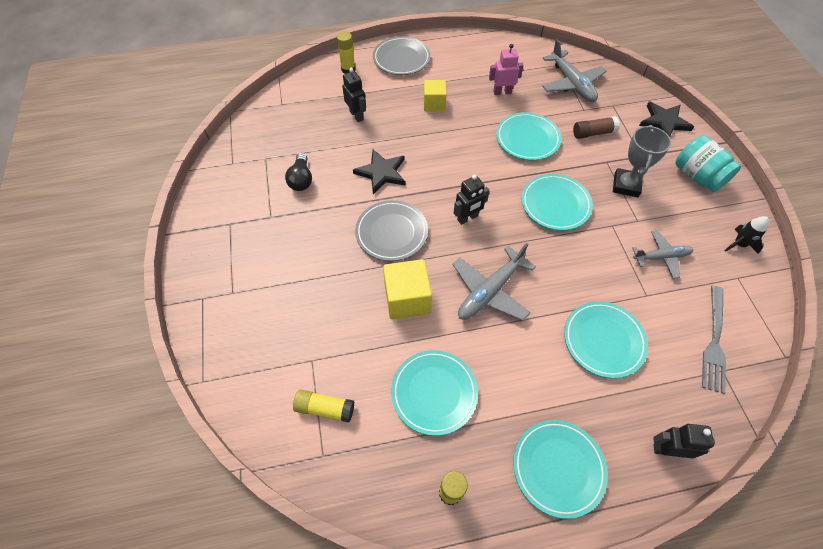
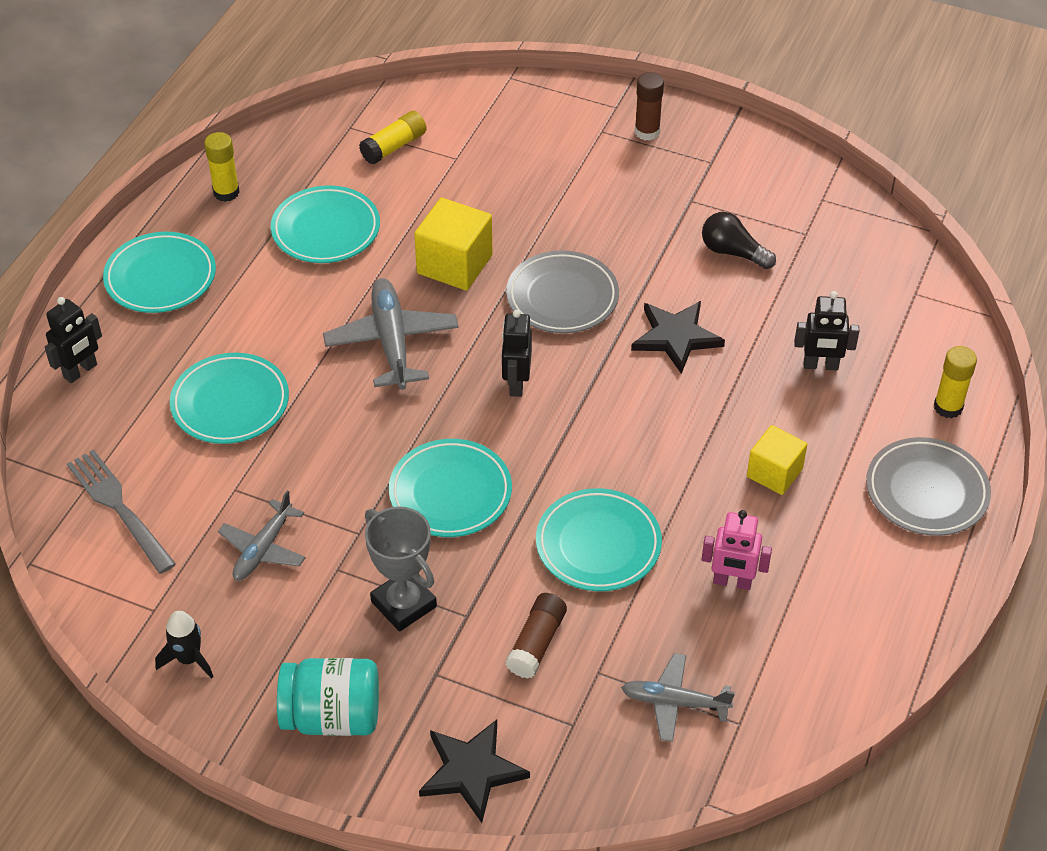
camera: 125 degrees right, 10 degrees down
(219, 268) = (647, 132): none -> brown glue stick
(502, 92) = (732, 582): pink robot -> pink robot turned 75 degrees clockwise
(571, 83) = (675, 702): grey plane -> grey plane, size x0.65

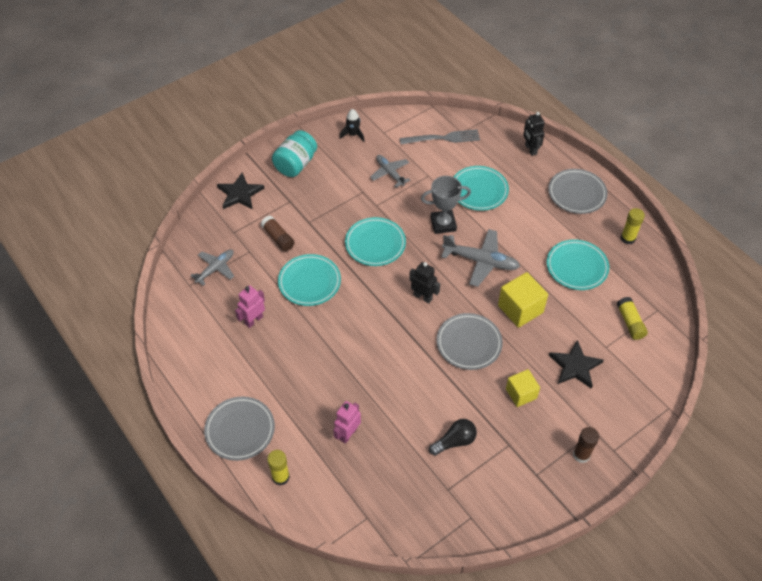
camera: 120 degrees right, 5 degrees up
(160, 277) = (577, 194): turquoise plate -> grey plate
(404, 604) = (329, 205): grey trophy -> grey trophy (443, 224)
(676, 337) = (410, 378): black star -> black star (575, 366)
(774, 473) = (298, 371): yellow cube -> yellow cube (521, 393)
(820, 365) = (348, 434): black robot -> pink robot

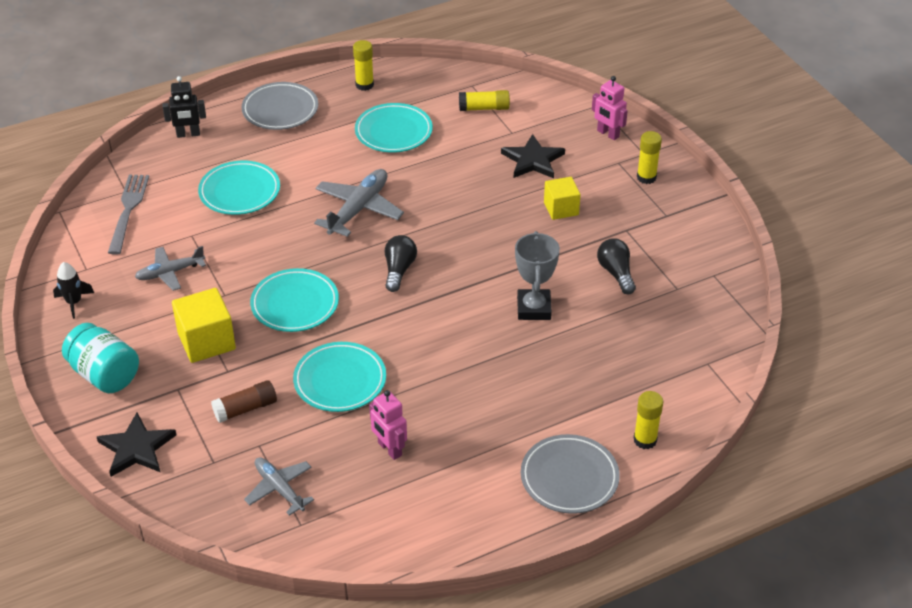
camera: 80 degrees left, 10 degrees down
(348, 434) = (591, 367): pink robot -> pink robot (607, 134)
(423, 297) = (399, 270): black robot -> black light bulb
(443, 224) = (284, 233): grey trophy -> grey trophy (534, 308)
(469, 343) = (481, 240): grey plate -> none
(520, 309) = (442, 188): yellow cube -> yellow cube (206, 341)
(581, 455) = (646, 177): brown glue stick -> yellow glue stick

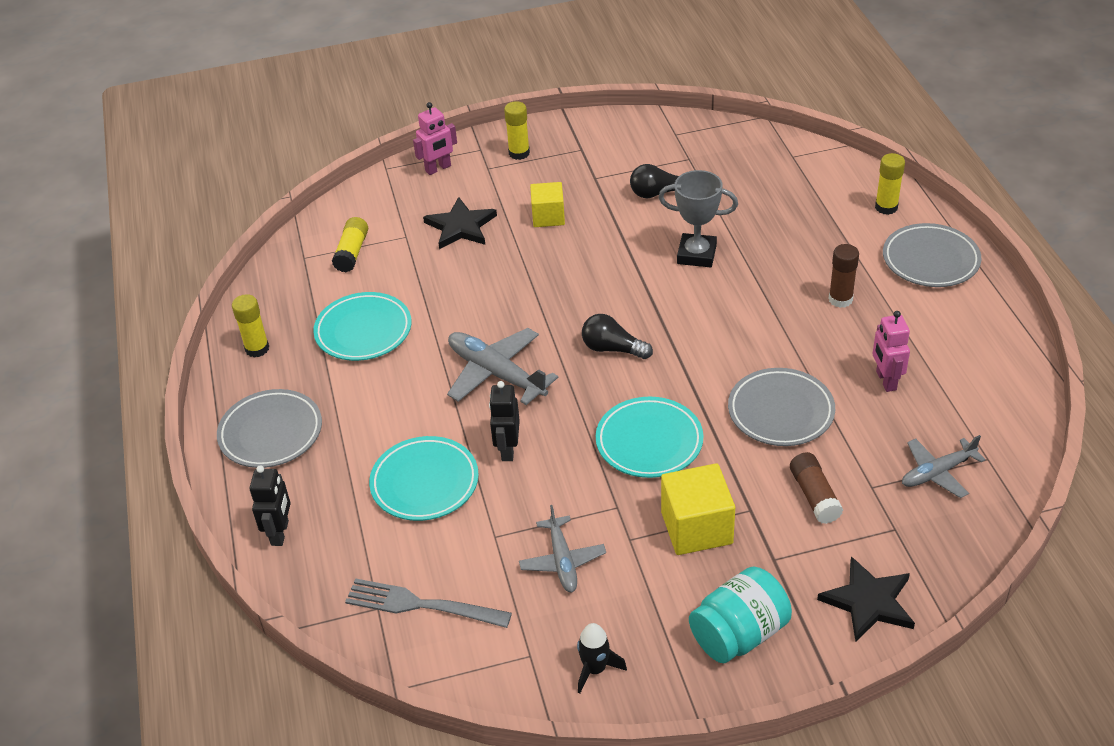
camera: 75 degrees left, 0 degrees up
(277, 228) = (507, 449): none -> black robot
(340, 381) = (780, 411): turquoise plate -> grey plate
(389, 449) = (885, 380): pink robot -> pink robot turned 105 degrees clockwise
(494, 412) = (840, 299): none -> brown glue stick

